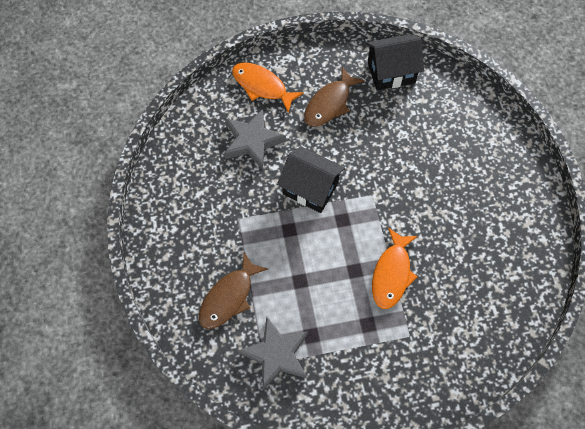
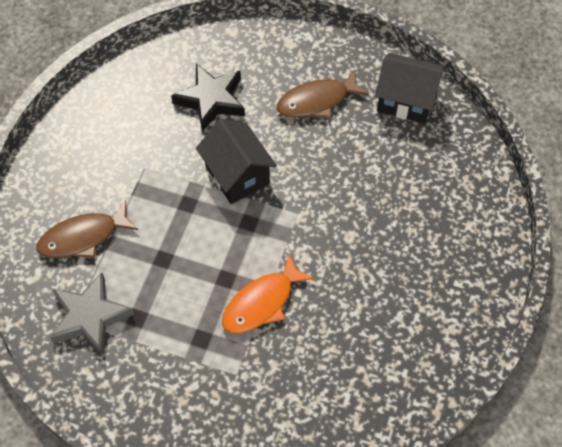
camera: 30 degrees right, 5 degrees down
(252, 141) = (211, 100): grey star -> black star
(262, 86) = (259, 51): orange fish -> none

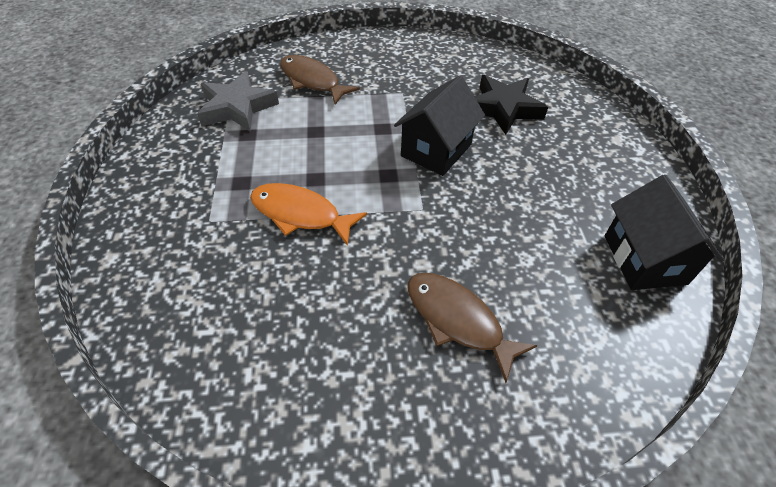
camera: 65 degrees right, 10 degrees down
(317, 101) = (570, 181): brown fish -> brown fish (458, 320)

